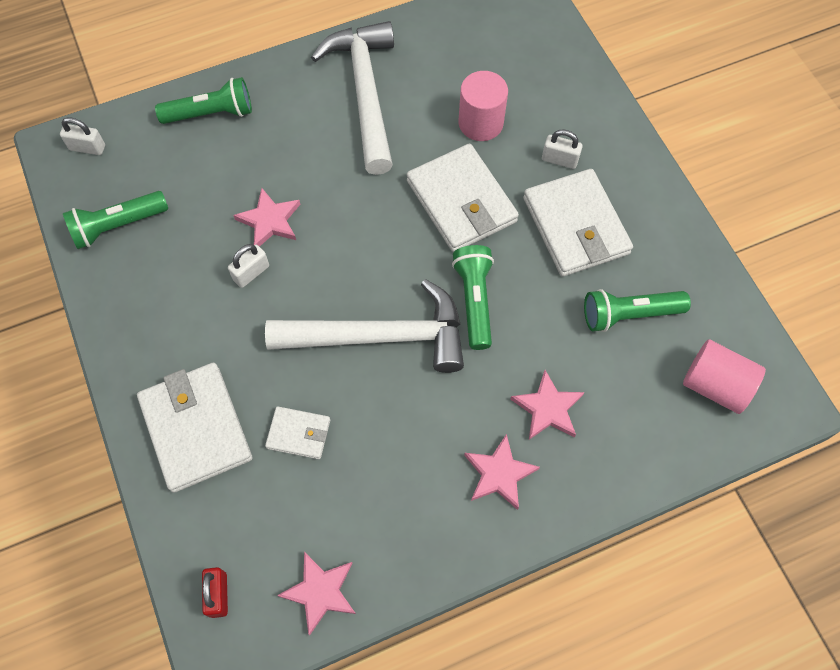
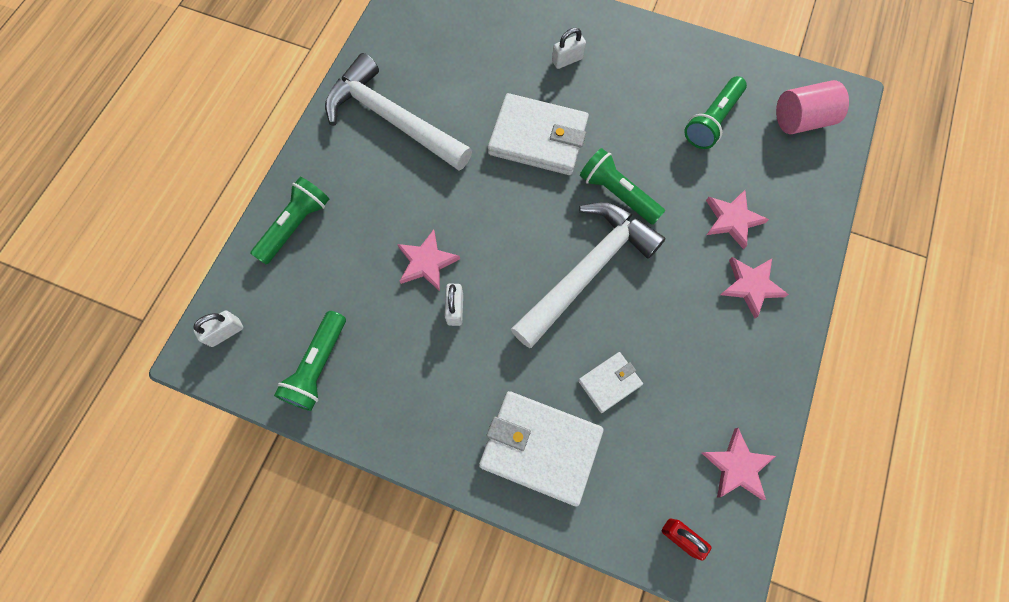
camera: 45 degrees left, 5 degrees up
(480, 123) = (492, 77): pink cylinder -> none
(576, 226) = (623, 93): white wallet -> none

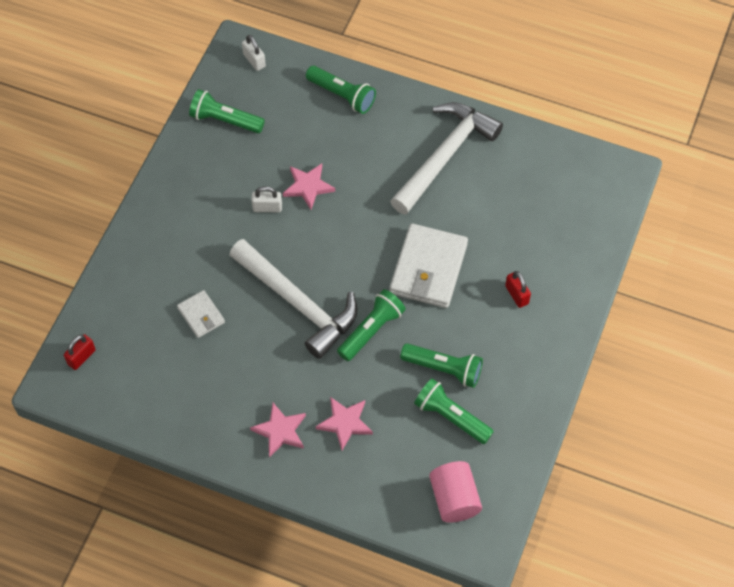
camera: 90 degrees right, 10 degrees down
(540, 448) = (154, 266): white wallet -> none
(567, 60) = (517, 295): white padlock -> red padlock
(658, 126) = (443, 369): none -> green flashlight
(737, 466) = (129, 402): pink star -> none

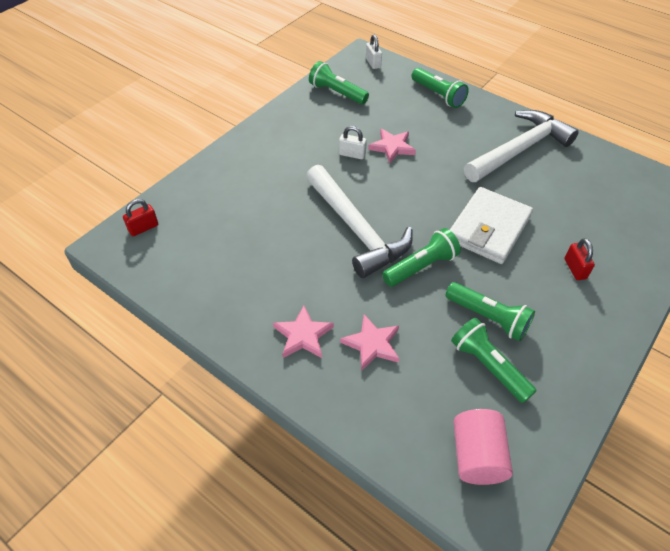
camera: 15 degrees right, 10 degrees down
(201, 315) = (264, 219): white wallet -> none

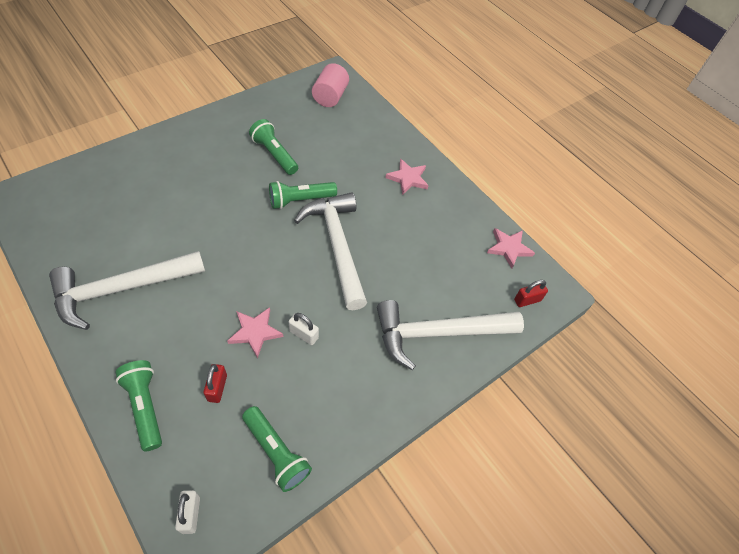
camera: 170 degrees left, 5 degrees up
(234, 180) = (437, 333): none -> white hammer
(372, 344) = (363, 161): pink star -> pink star (509, 248)
(488, 366) = (294, 130): green flashlight -> none
(489, 228) = (223, 215): white wallet -> none
(575, 269) = (183, 167): red padlock -> red padlock (217, 388)

